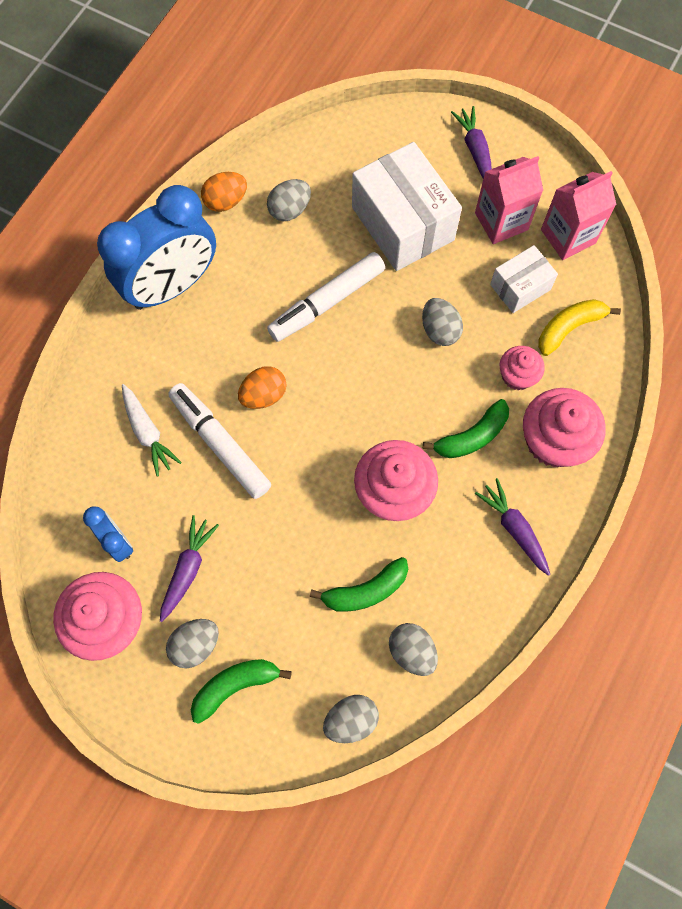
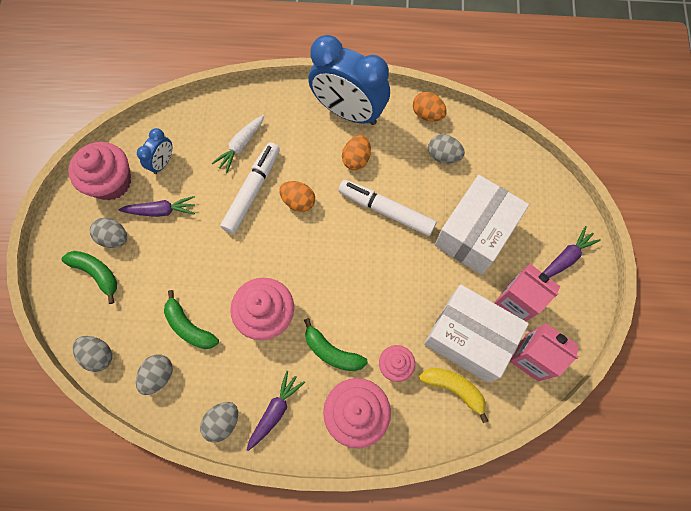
camera: 65 degrees right, 0 degrees up
(242, 305) = (356, 159): none -> orange egg
(439, 330) = (403, 295): grey egg -> grey egg (223, 422)
(520, 287) = (468, 338): white box -> white box, size x1.84

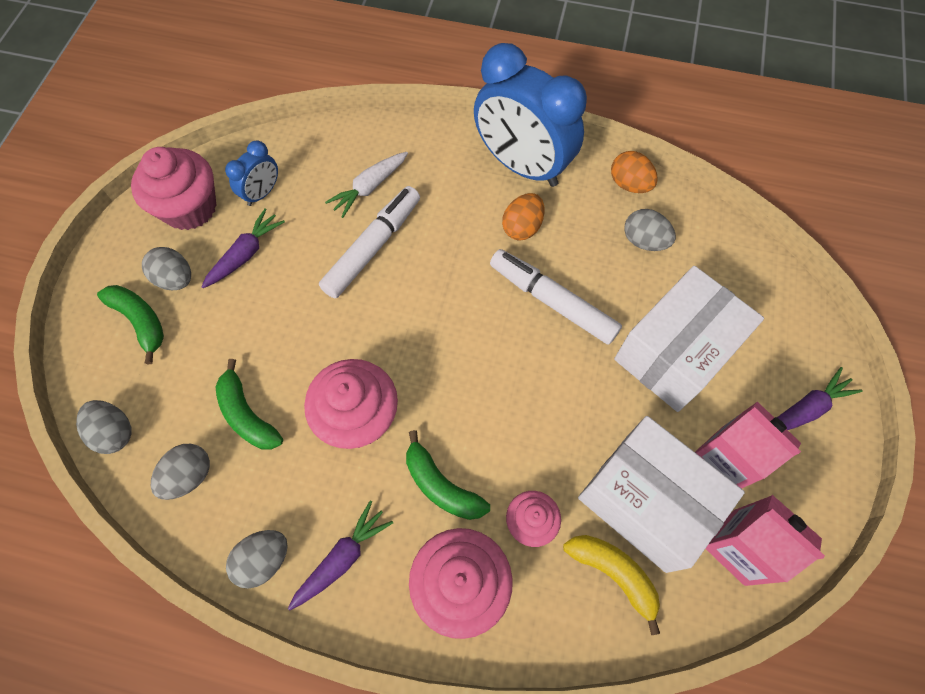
camera: 10 degrees right, 5 degrees down
(161, 211) = (246, 254): purple carrot -> purple carrot turned 60 degrees counterclockwise
(298, 201) = (432, 270): orange egg -> none

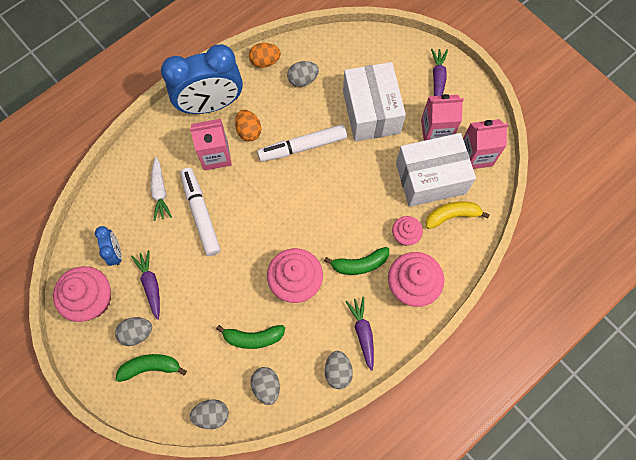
camera: 55 degrees left, 5 degrees up
(461, 213) = (215, 155): none -> pink carton

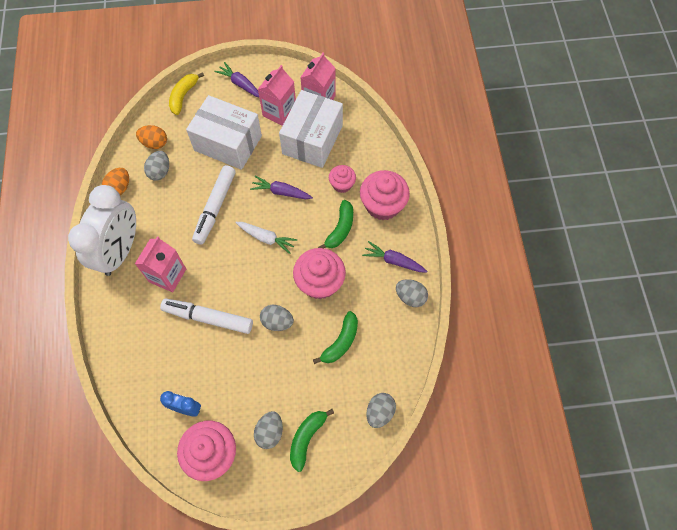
camera: 55 degrees left, 5 degrees down
(151, 284) = (237, 395): purple carrot -> purple carrot (281, 192)
(160, 192) = (162, 338): white carrot -> white carrot (266, 238)
(211, 105) = (120, 251): blue clock -> white clock
(249, 131) = (168, 237): orange egg -> orange egg (154, 143)
(266, 386) = (386, 356): grey egg -> grey egg (277, 322)
(452, 215) = (351, 145): yellow banana -> yellow banana (183, 96)

